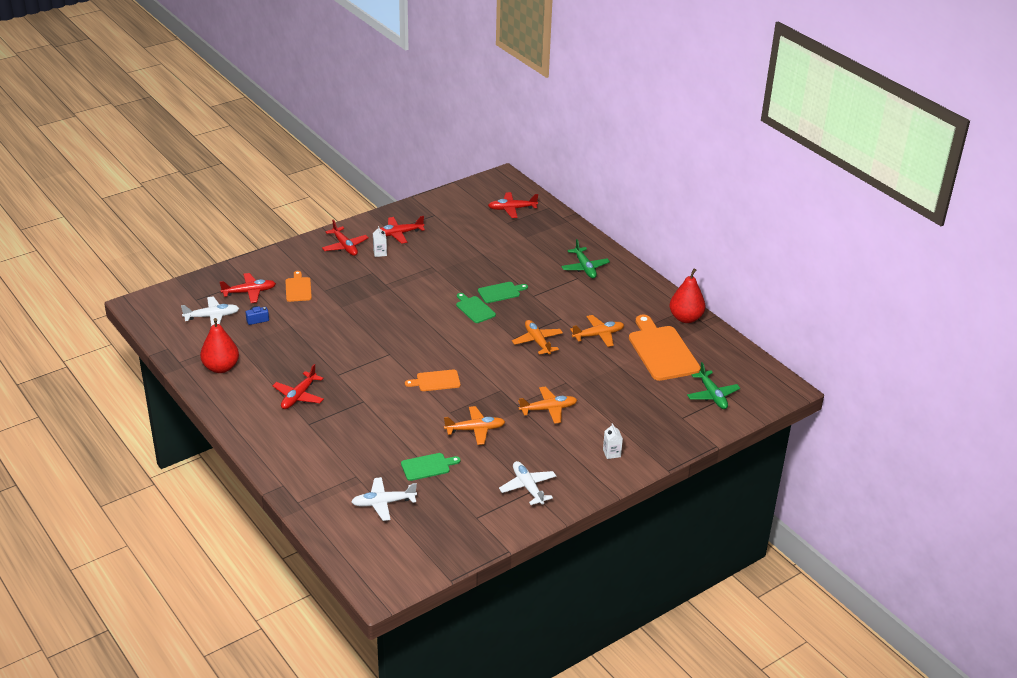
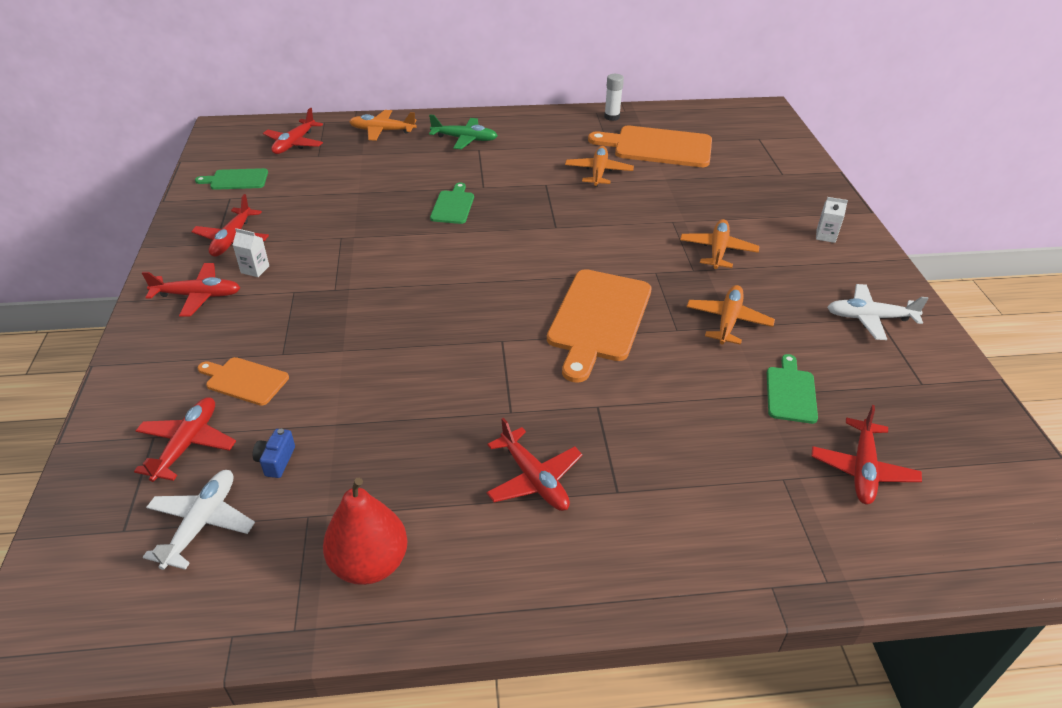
camera: 60 degrees left, 5 degrees up
(383, 503) = (862, 469): white plane -> red plane
(436, 381) = (598, 319): orange cutting board -> orange cutting board, size x1.92
(474, 309) = (468, 236): green cutting board -> green cutting board (236, 180)
(537, 341) = (577, 214): orange plane -> orange plane (382, 131)
(685, 318) = (612, 117): red pear -> white glue stick
(712, 395) = (753, 146): green plane -> none

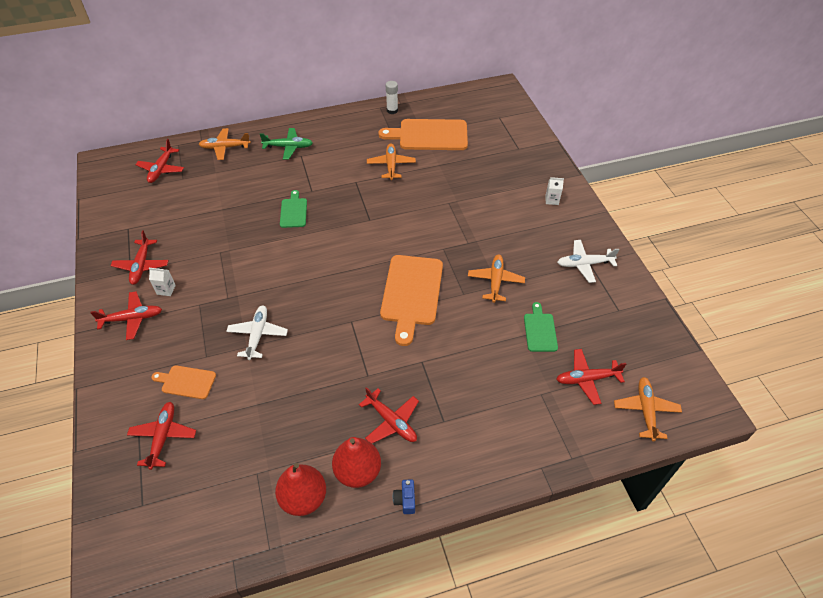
camera: 10 degrees left, 10 degrees up
(202, 523) = (191, 491): white plane -> white plane (258, 335)
(236, 180) = (127, 210): green cutting board -> none
(276, 461) = (225, 438): blue camera -> blue camera (405, 500)
(465, 540) = (357, 471): none -> red pear
(718, 250) = (482, 223): orange plane -> orange plane (645, 410)
(862, 469) = (586, 379): red plane -> red plane turned 75 degrees clockwise

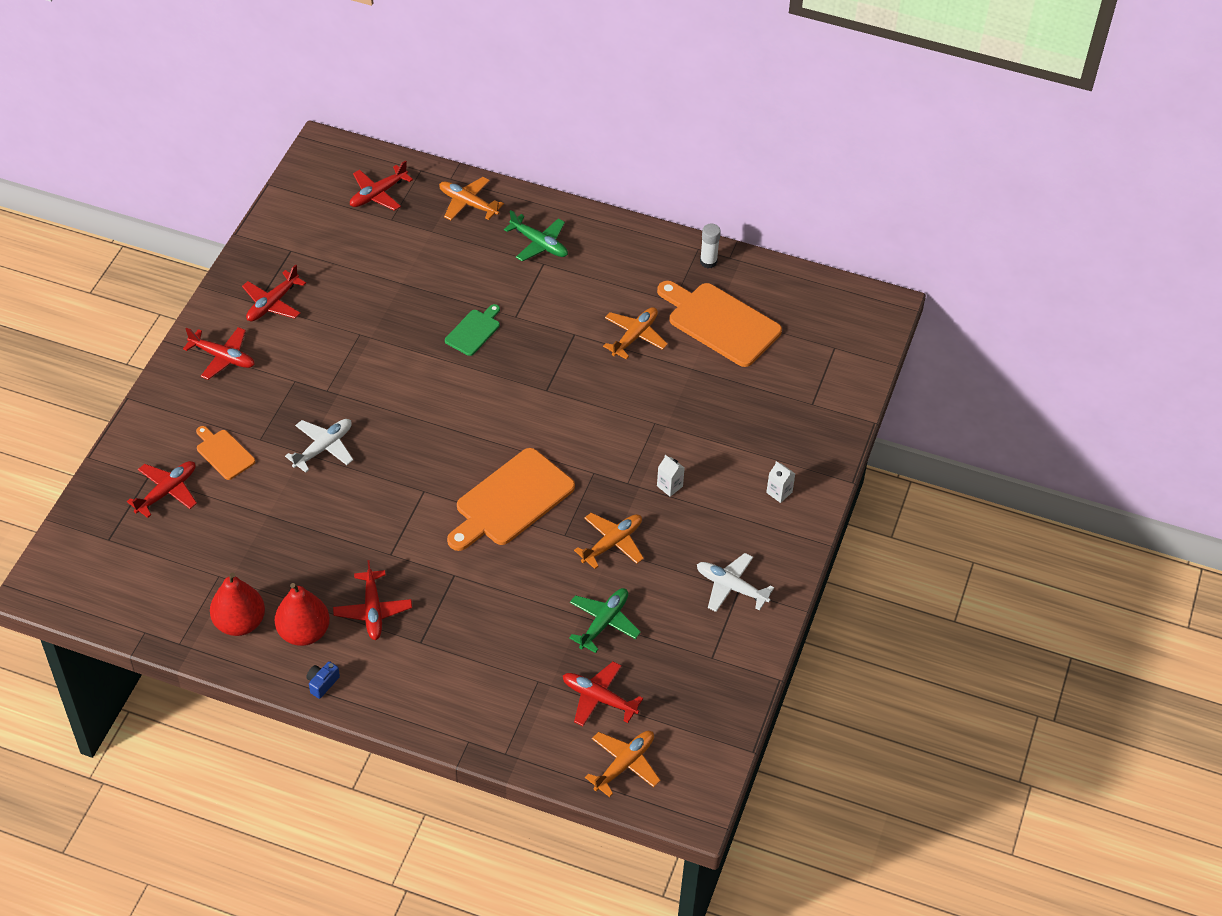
camera: 35 degrees right, 0 degrees up
(166, 290) = (276, 345): white carton -> white carton (669, 486)
(540, 330) = (604, 622): green cutting board -> green plane

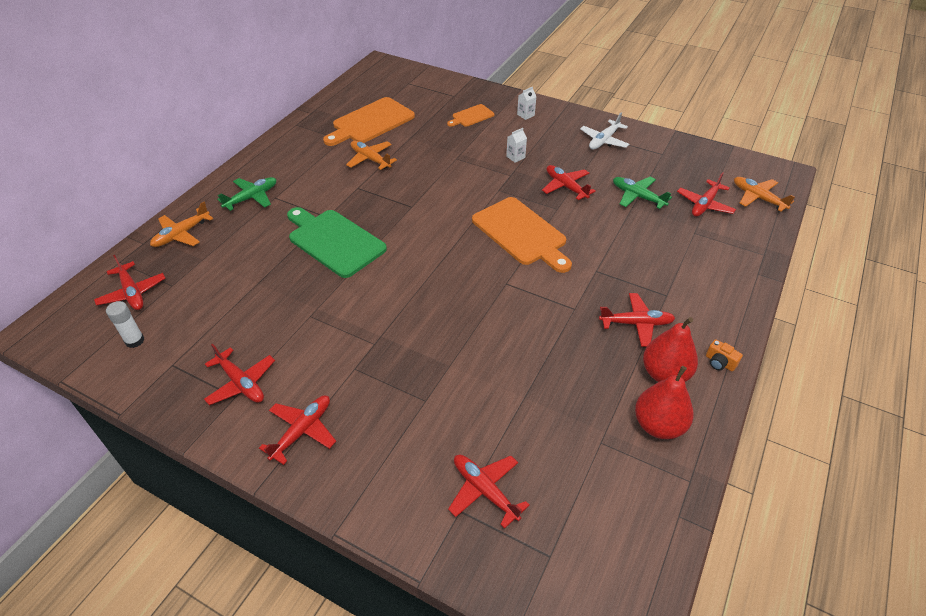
camera: 80 degrees left, 5 degrees down
(224, 453) = (438, 433): orange cutting board -> orange cutting board (471, 116)
(322, 683) = (719, 362): blue camera -> orange camera
(323, 448) = (446, 349): white plane -> none
(474, 331) = (334, 241): green cutting board -> green cutting board, size x1.92
(612, 543) = (565, 187): orange plane -> red plane
(708, 262) = (311, 121): white glue stick -> white glue stick (135, 341)

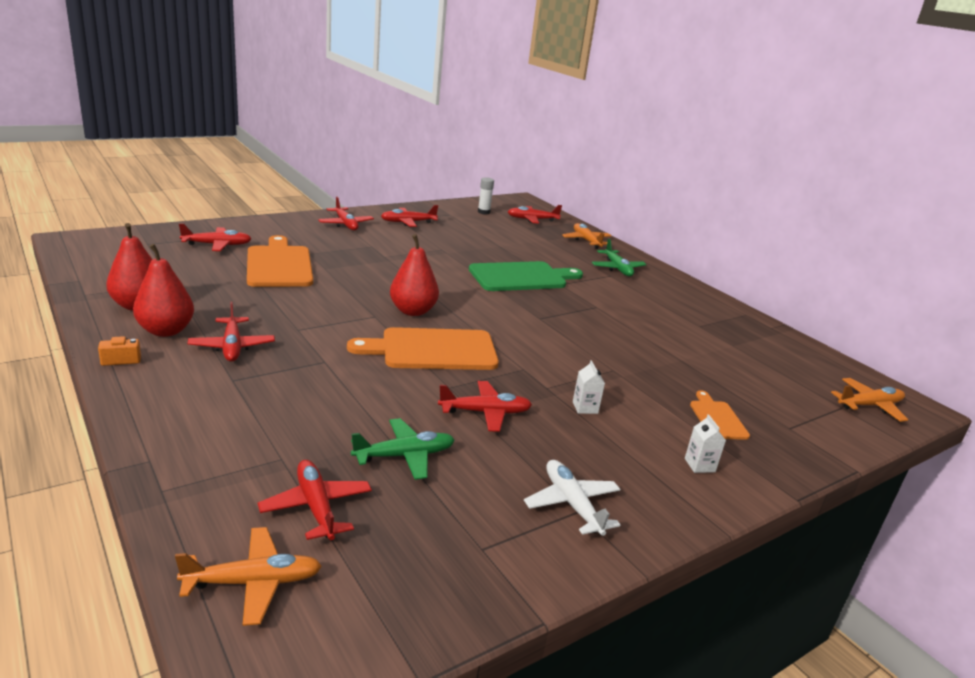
camera: 115 degrees right, 20 degrees down
(370, 159) = (646, 326): orange plane -> orange plane (869, 405)
(371, 122) = (732, 350): orange cutting board -> orange cutting board (279, 265)
(474, 269) = (413, 311): none -> red pear
(636, 323) = (232, 346): red plane -> red plane turned 45 degrees counterclockwise

